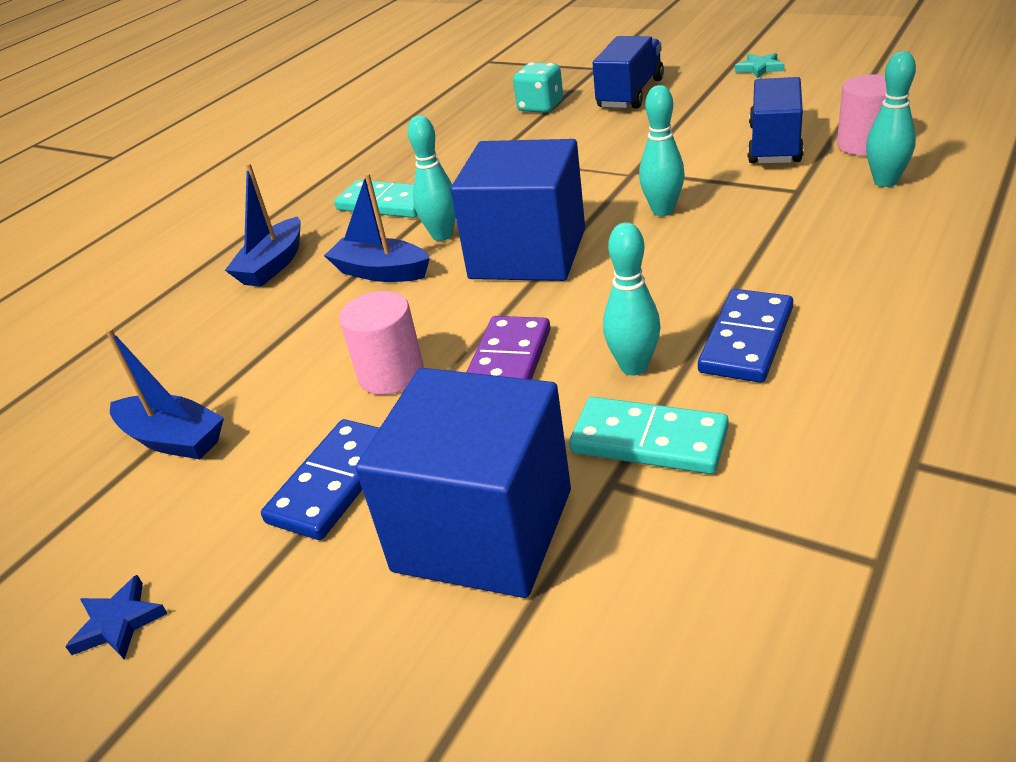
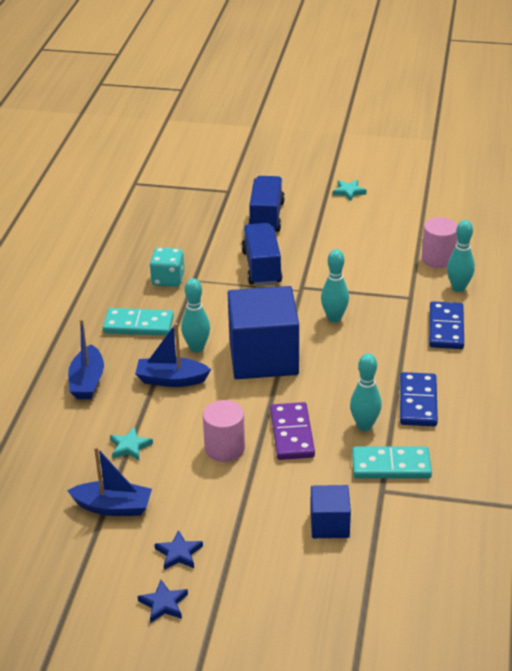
camera: 25 degrees left, 0 degrees up
(208, 534) = (179, 553): none -> blue star
(262, 354) = (130, 446): none -> turquoise star
(334, 482) = (233, 515): blue domino -> blue domino (446, 328)
(483, 530) = (329, 524): blue cube -> blue cube, size x0.50
(540, 107) = (204, 231): turquoise dice -> turquoise dice (168, 280)
(774, 144) = (383, 261): blue truck -> blue truck (261, 267)

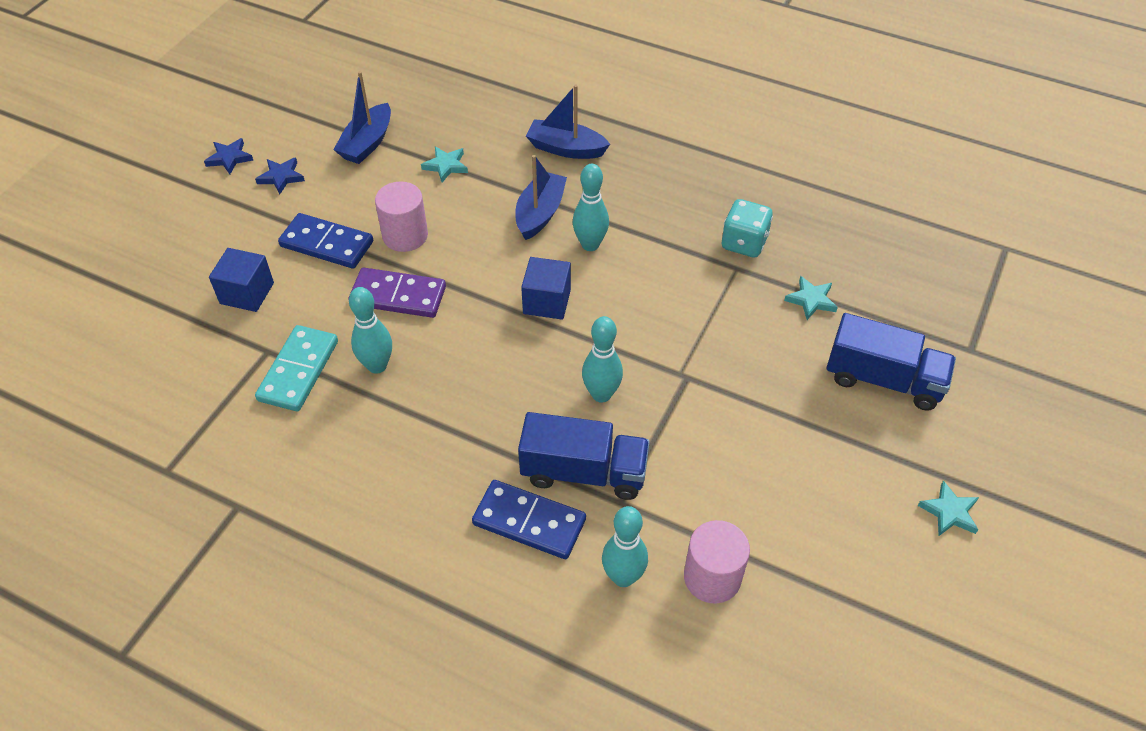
camera: 105 degrees right, 15 degrees up
(138, 325) = (655, 202): turquoise domino -> none
(212, 248) = (811, 300): none -> turquoise star
(261, 267) = (747, 343): blue truck -> blue truck (584, 472)
(263, 357) = (547, 301): blue cube -> blue cube, size x0.50
(418, 402) = (391, 434): blue domino -> blue domino (326, 244)

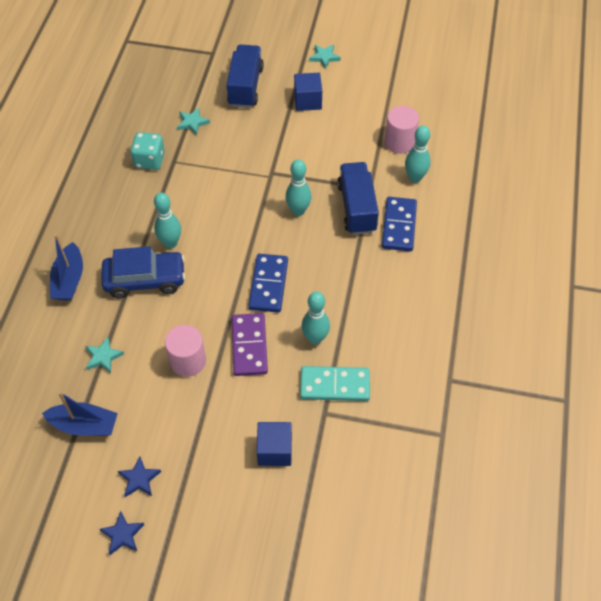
camera: 105 degrees left, 5 degrees up
(326, 244) = (210, 413): blue domino -> blue domino (269, 284)
(540, 213) = (145, 280): blue boat -> blue car
(547, 301) = (230, 256): blue cube -> blue cube (307, 101)

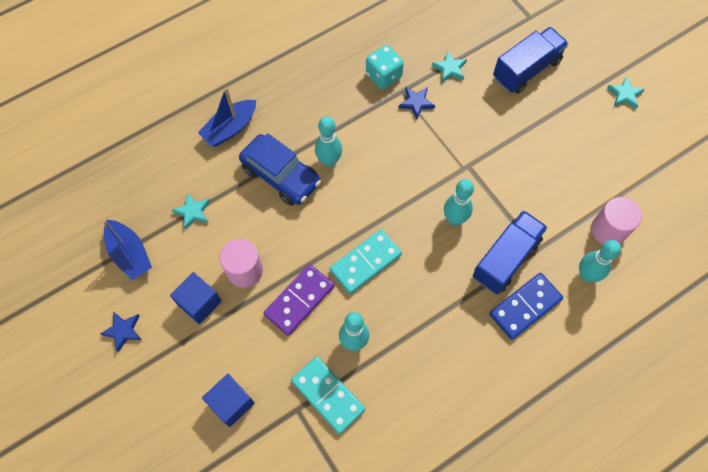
camera: 45 degrees right, 10 degrees up
(122, 534) = (73, 361): blue star -> blue star (416, 103)
(269, 284) = (365, 262): blue domino -> turquoise domino
(307, 101) = (566, 125): blue cube -> blue cube (199, 303)

